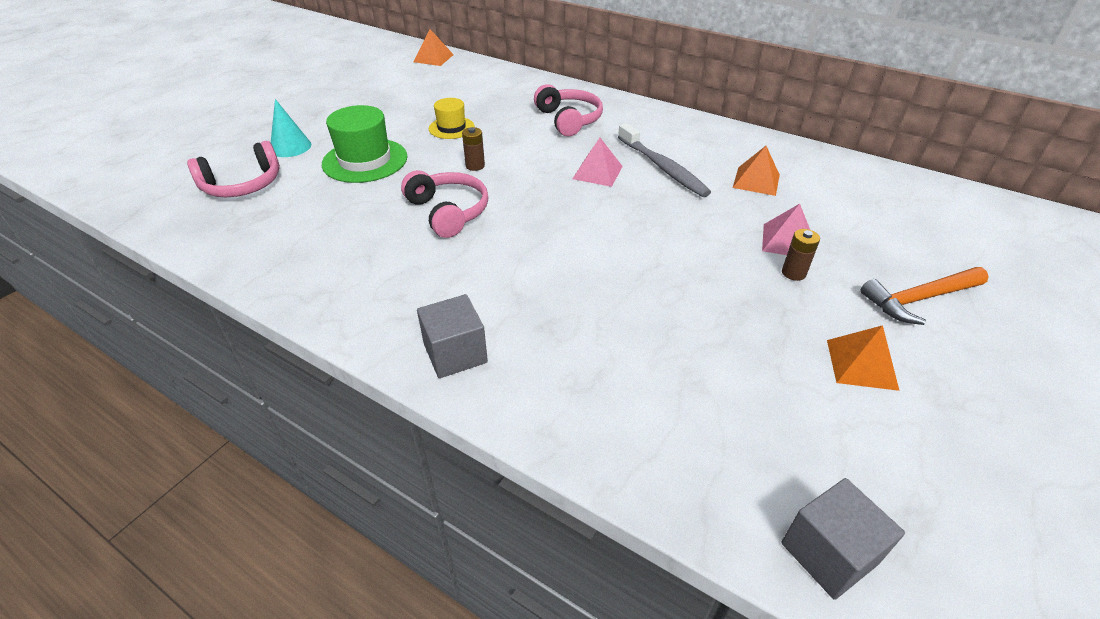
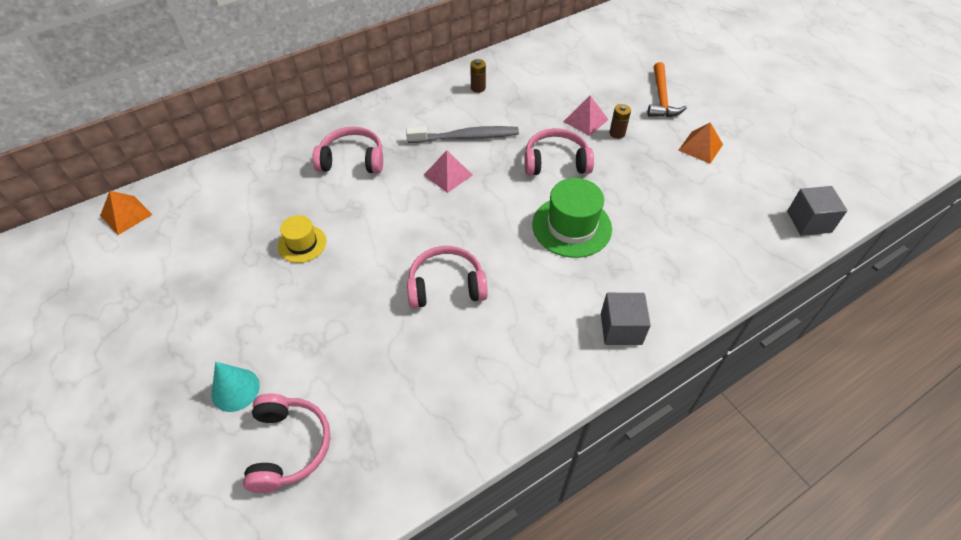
camera: 65 degrees left, 10 degrees up
(365, 160) = (315, 327): green hat -> green hat (571, 226)
(475, 166) = (384, 247): brown battery -> brown battery (478, 88)
(687, 236) = (556, 162): none -> pink headphones
(756, 181) = (513, 100): orange pyramid -> none

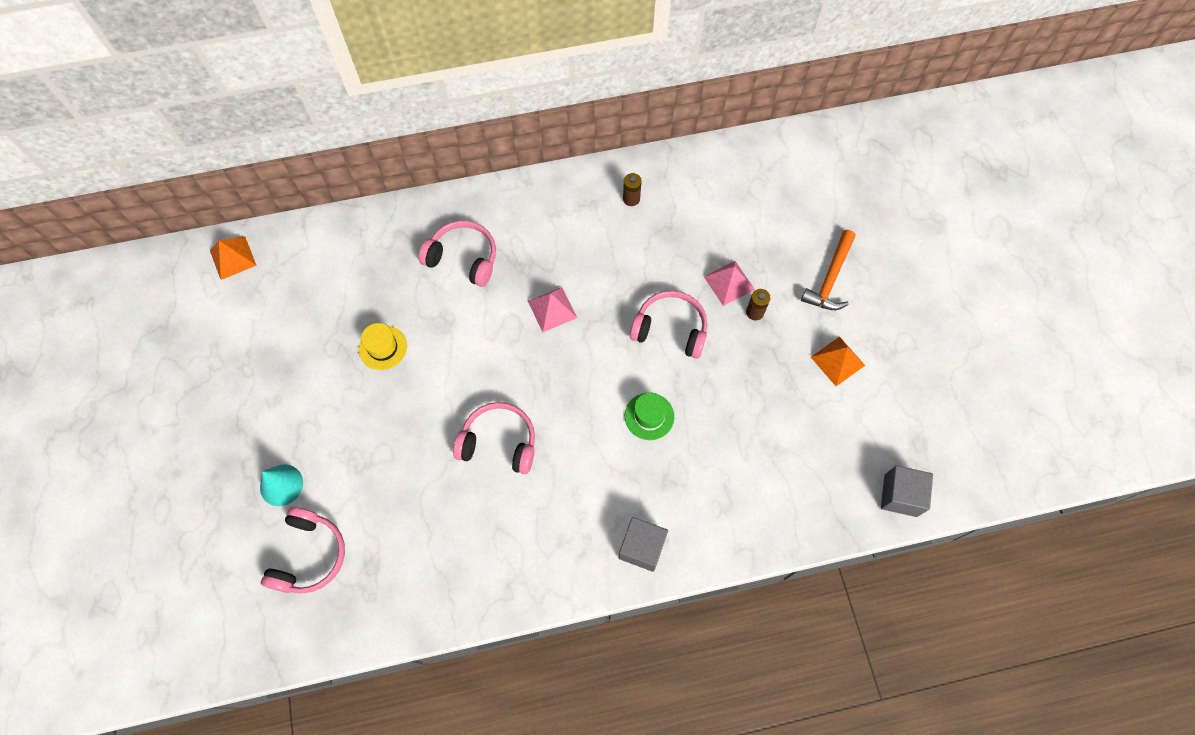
camera: 20 degrees right, 15 degrees up
(466, 137) = (590, 265): grey toothbrush -> none
(571, 226) = (649, 416): green hat -> green hat, size x0.59

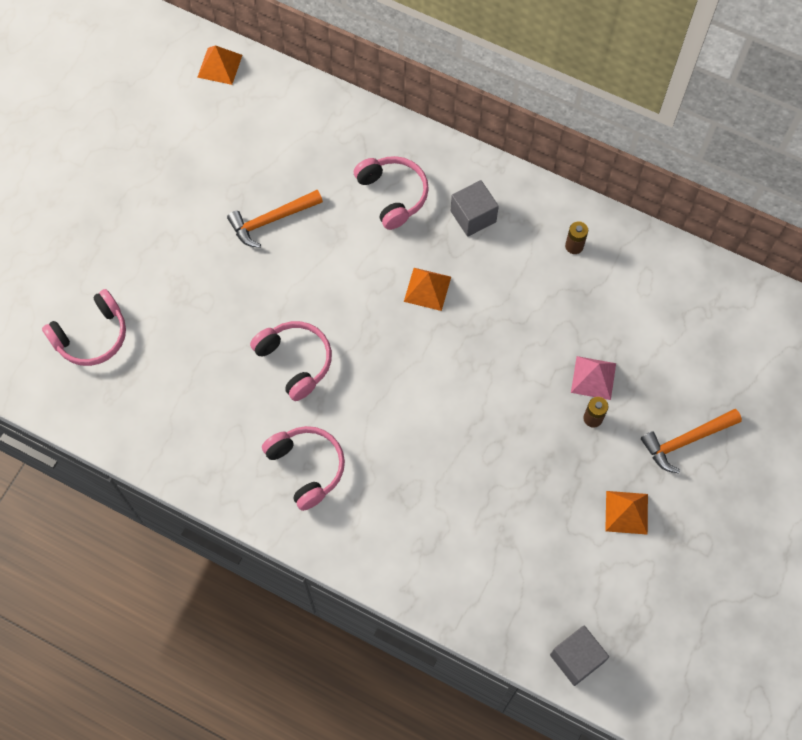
camera: 40 degrees right, 0 degrees up
(281, 485) = (114, 269): turquoise cone -> none
(383, 347) = (271, 220): yellow hat -> orange hammer
(552, 309) = (427, 289): pink pyramid -> orange pyramid
(642, 547) = (333, 527): grey cube -> grey cube (473, 216)
(649, 416) = (428, 433): green hat -> none
(670, 329) = (509, 378): pink headphones -> pink headphones (307, 467)

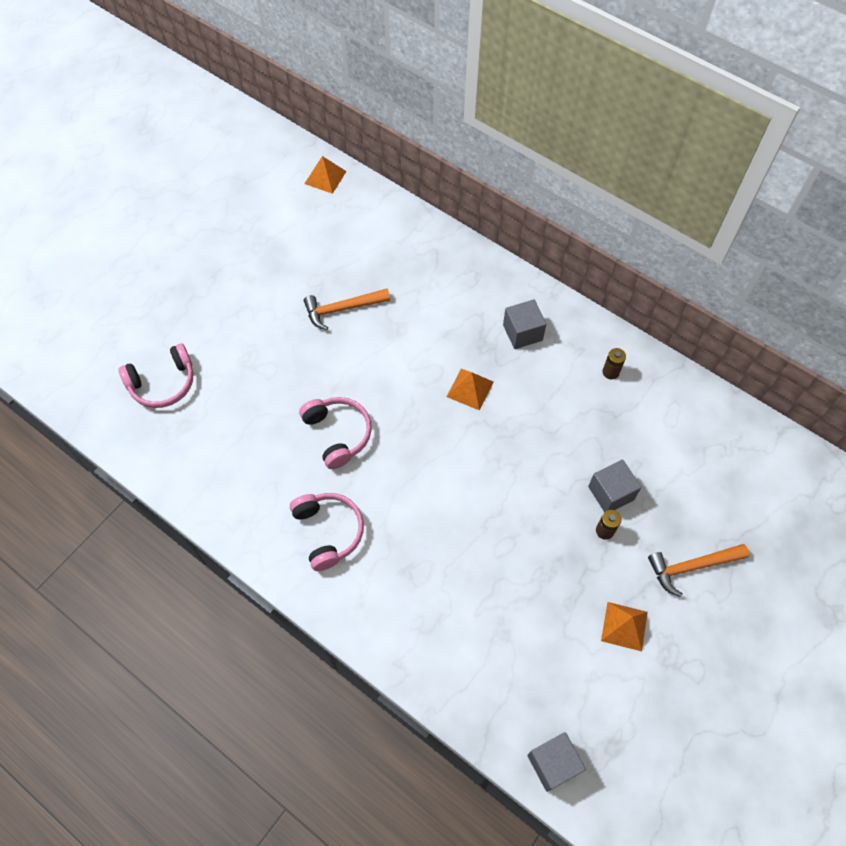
camera: 10 degrees right, 5 degrees down
(393, 195) = (454, 303): pink headphones -> none
(593, 378) = (611, 493): pink pyramid -> grey cube

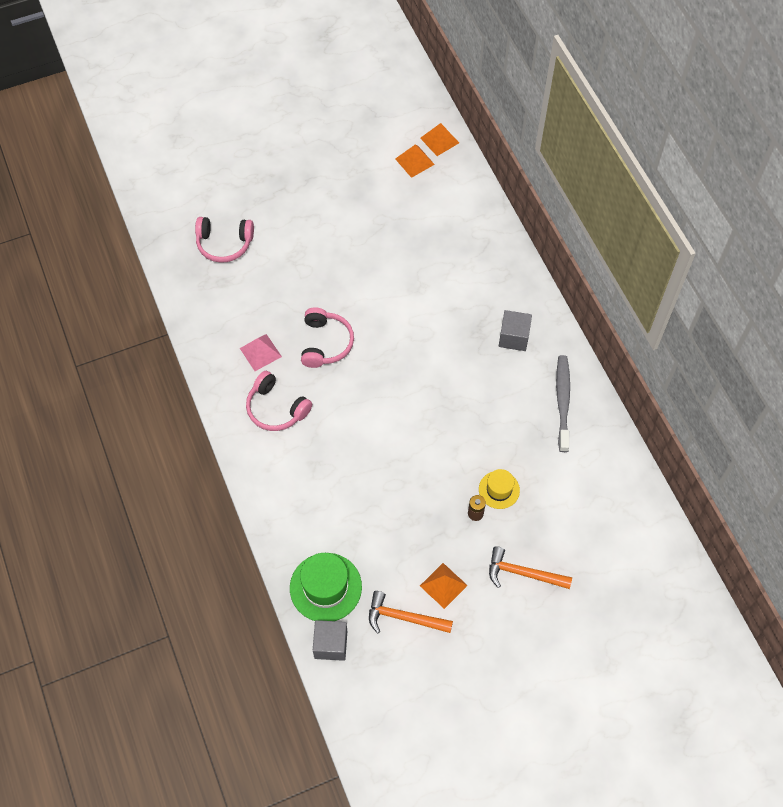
camera: 30 degrees right, 0 degrees up
(274, 479) = (260, 352): none -> pink pyramid
(328, 531) = (276, 408): pink headphones -> pink headphones turned 120 degrees clockwise
(342, 309) = (387, 252): orange hammer -> orange hammer (403, 617)
(470, 389) = (444, 359): orange pyramid -> orange pyramid (414, 161)
(506, 701) = (325, 587): none -> green hat
(610, 372) = (562, 402): brown battery -> grey toothbrush
(611, 493) = (499, 490): grey cube -> yellow hat

